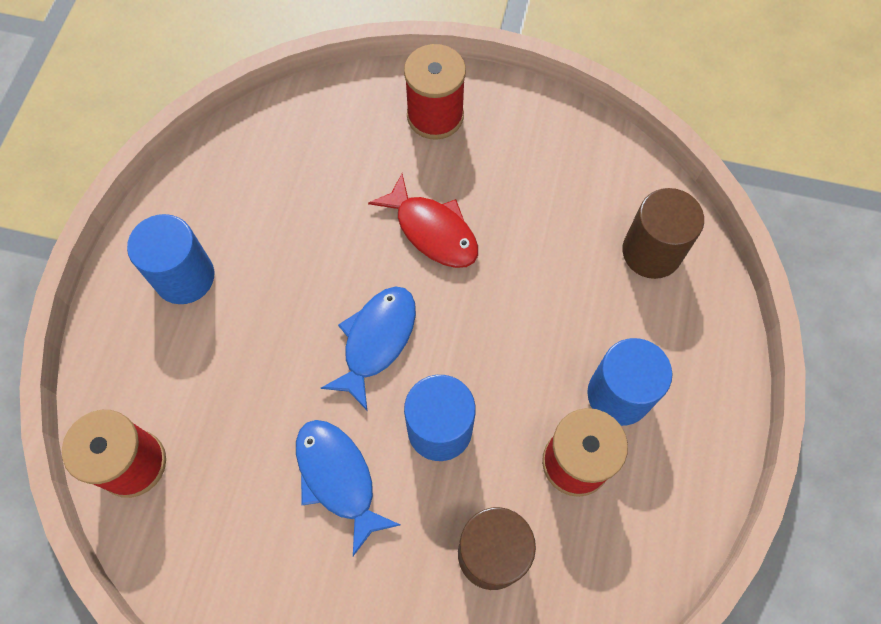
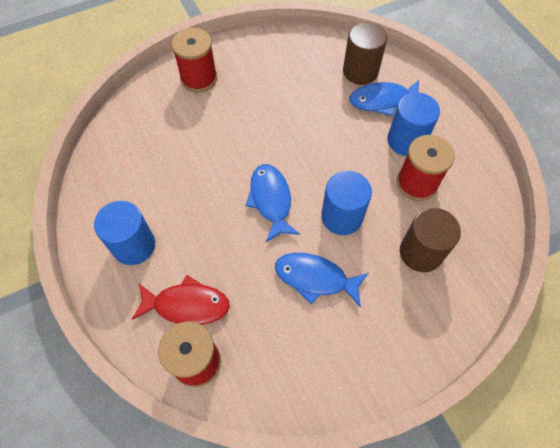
camera: 40 degrees left, 5 degrees down
(433, 231) = (249, 131): red fish -> red fish (187, 305)
(642, 316) = (382, 101): none -> blue fish

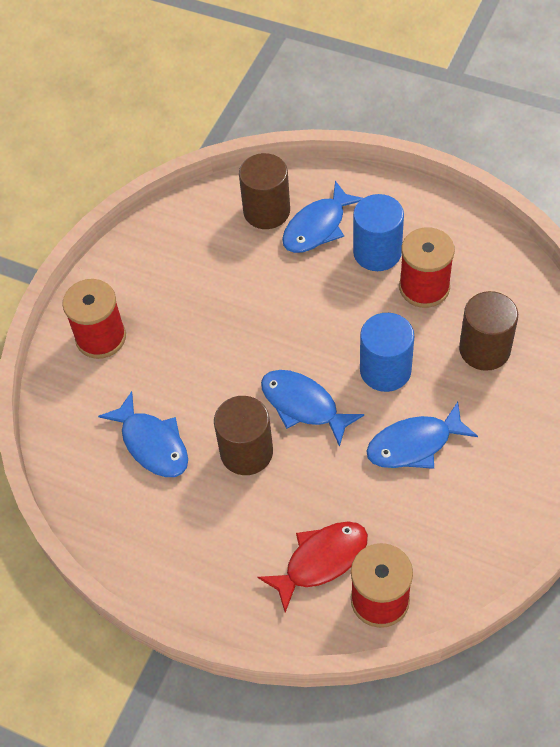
camera: 35 degrees left, 5 degrees down
(134, 245) = (212, 551): blue cylinder -> none
(166, 157) = (152, 444): none -> blue fish
(211, 202) = (246, 452): none -> brown cylinder

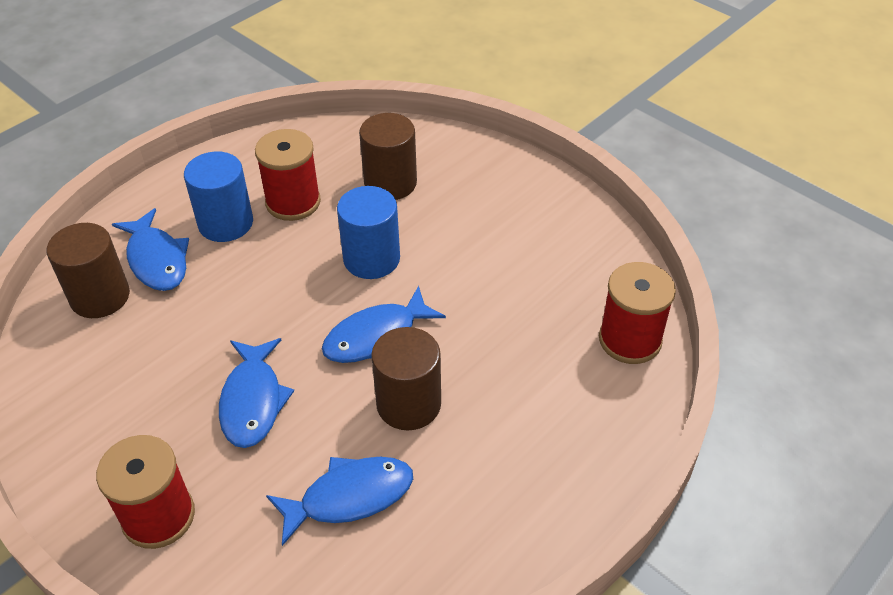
camera: 75 degrees left, 10 degrees down
(321, 561) = (569, 375): red fish -> none
(414, 444) = (468, 263): blue fish -> blue fish (253, 401)

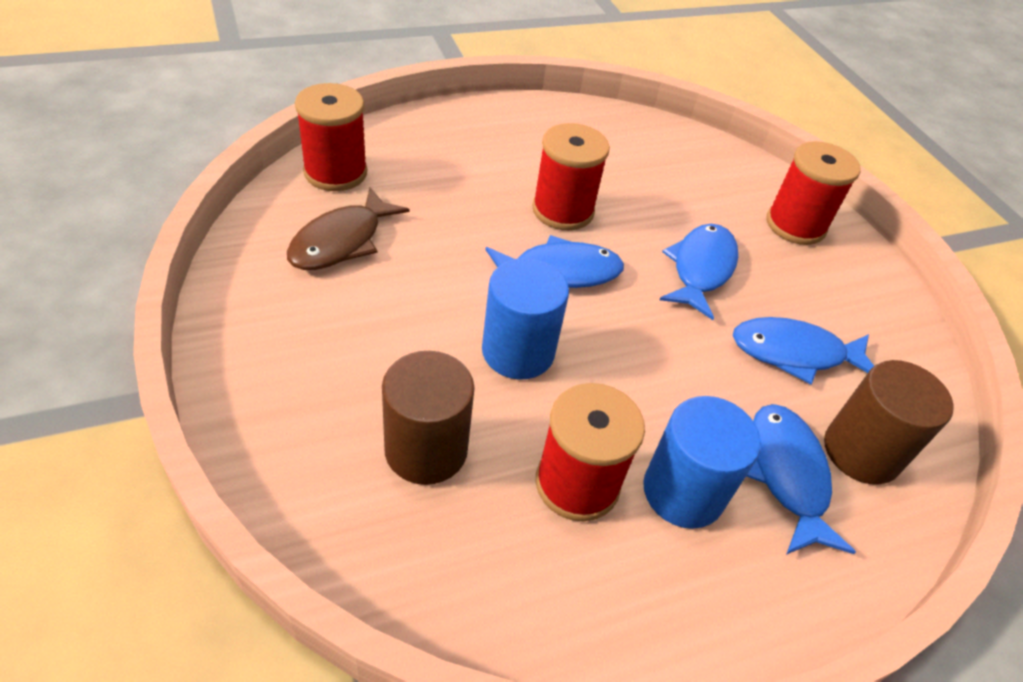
camera: 160 degrees left, 0 degrees up
(350, 497) = (642, 178): blue fish -> blue fish (794, 353)
(408, 404) = (563, 210): brown cylinder -> red spool
(559, 280) = (341, 241): none -> brown fish

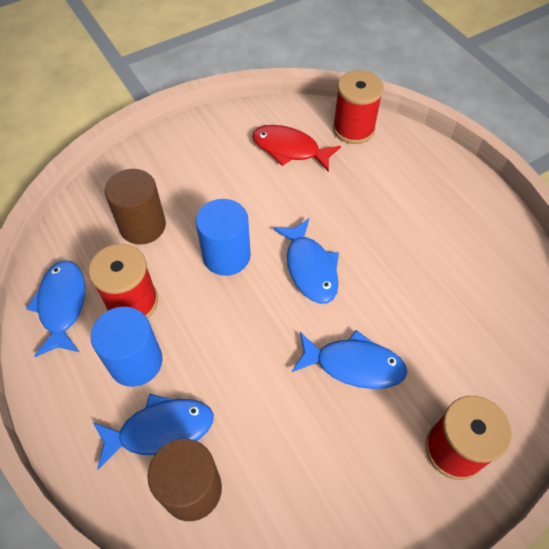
camera: 85 degrees right, 10 degrees up
(341, 241) = (289, 149): brown fish -> red fish
(563, 210) = (379, 260): red spool -> none
(794, 353) = (281, 440): blue fish -> blue fish (62, 305)

